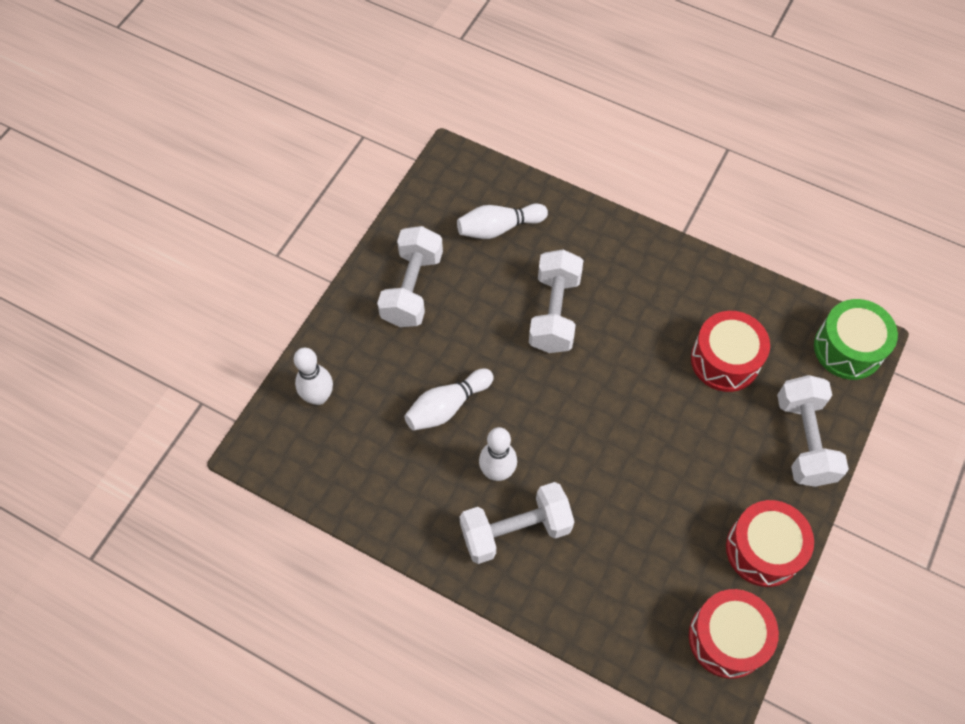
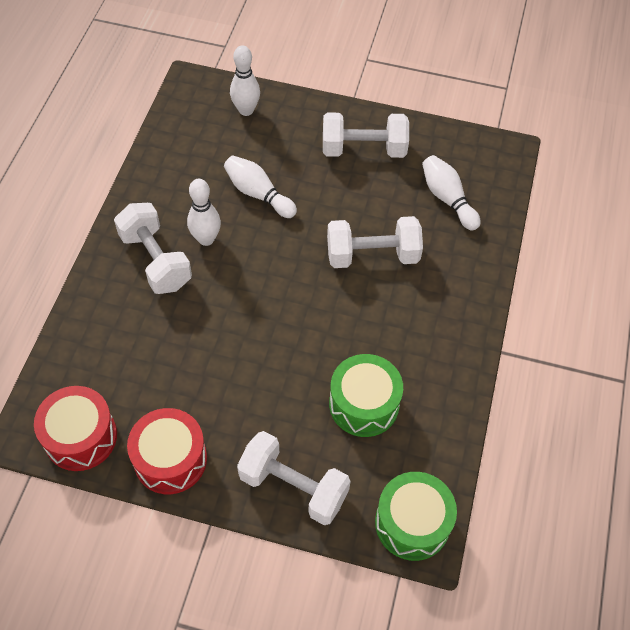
camera: 75 degrees right, 5 degrees down
(725, 360) = (364, 404): red drum -> green drum
(804, 440) = (293, 487): white dumbbell -> white dumbbell turned 45 degrees clockwise

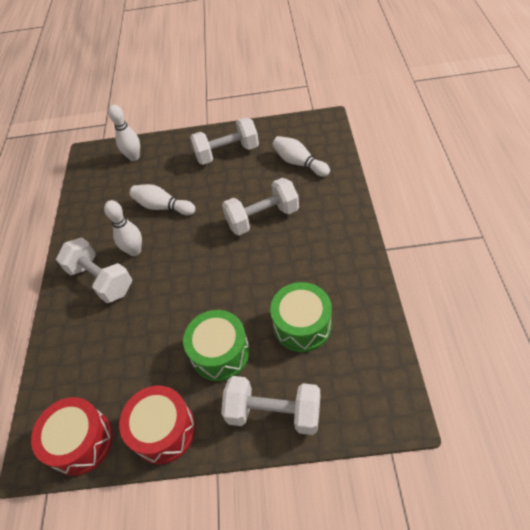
camera: 10 degrees left, 5 degrees down
(412, 523) = (381, 404): green drum -> green drum (220, 353)

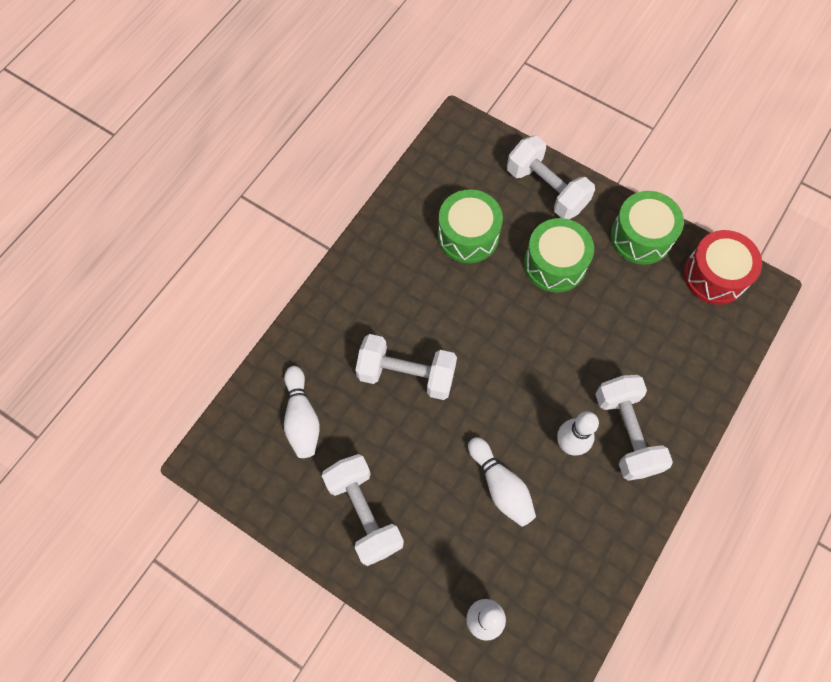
camera: 150 degrees left, 15 degrees up
(163, 430) = (641, 236): red drum -> green drum
(227, 153) = (364, 513): white dumbbell -> white dumbbell turned 45 degrees clockwise

